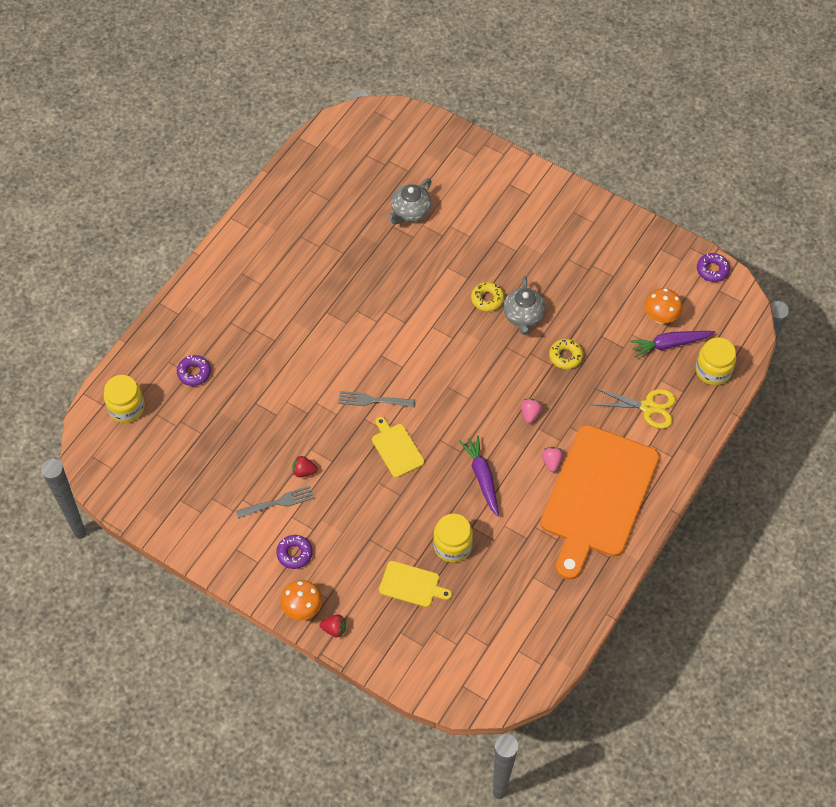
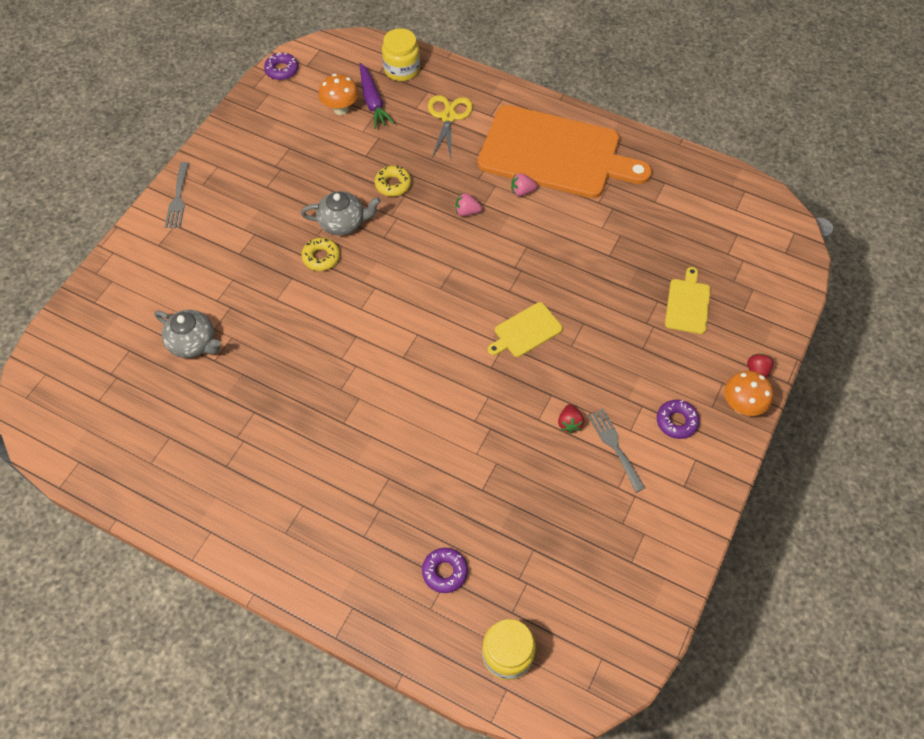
camera: 95 degrees left, 0 degrees up
(372, 400) = (465, 361): grey fork -> grey fork (178, 199)
(452, 546) = (634, 271): yellow jar -> none
(482, 477) = (549, 249): purple carrot -> none

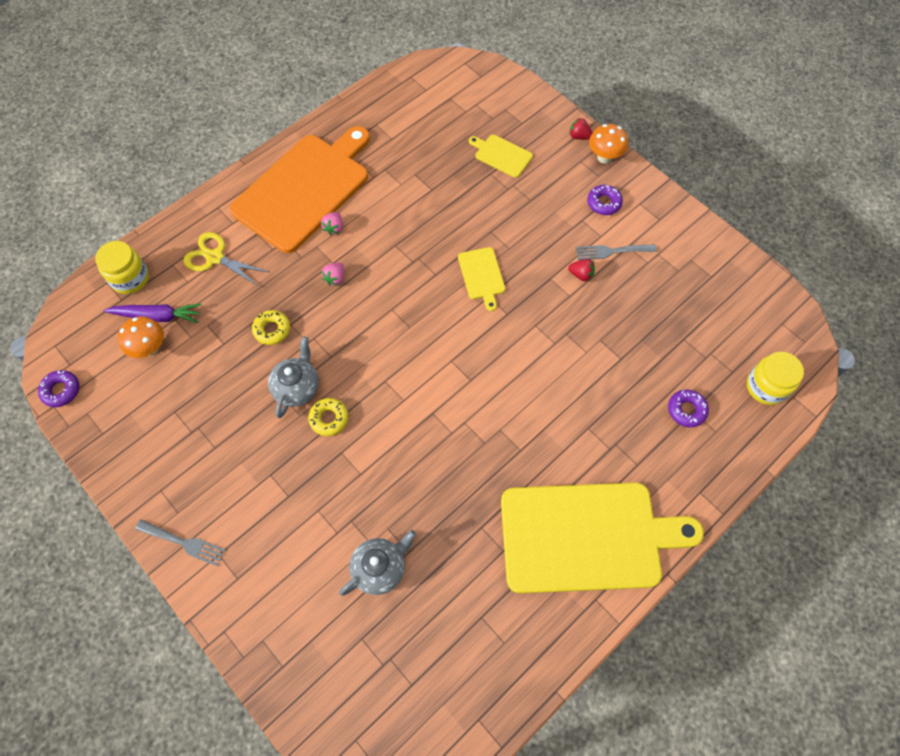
camera: 70 degrees left, 5 degrees up
(271, 506) = (586, 536): none -> yellow cutting board

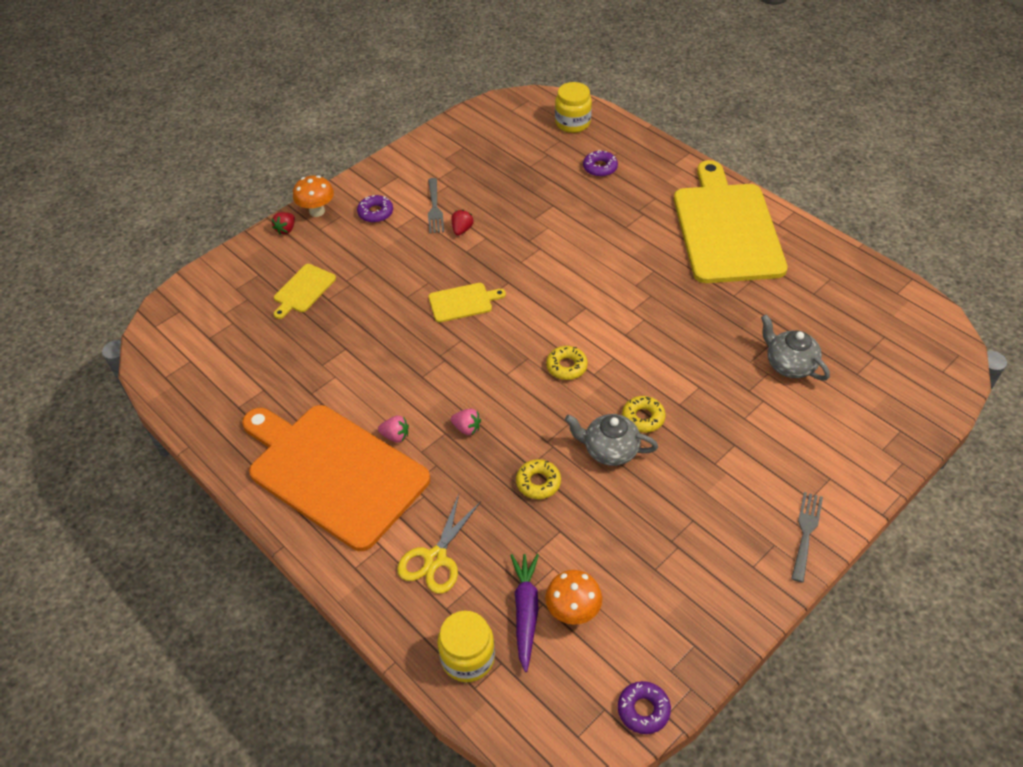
camera: 90 degrees left, 15 degrees down
(396, 358) = (566, 366): none -> yellow donut

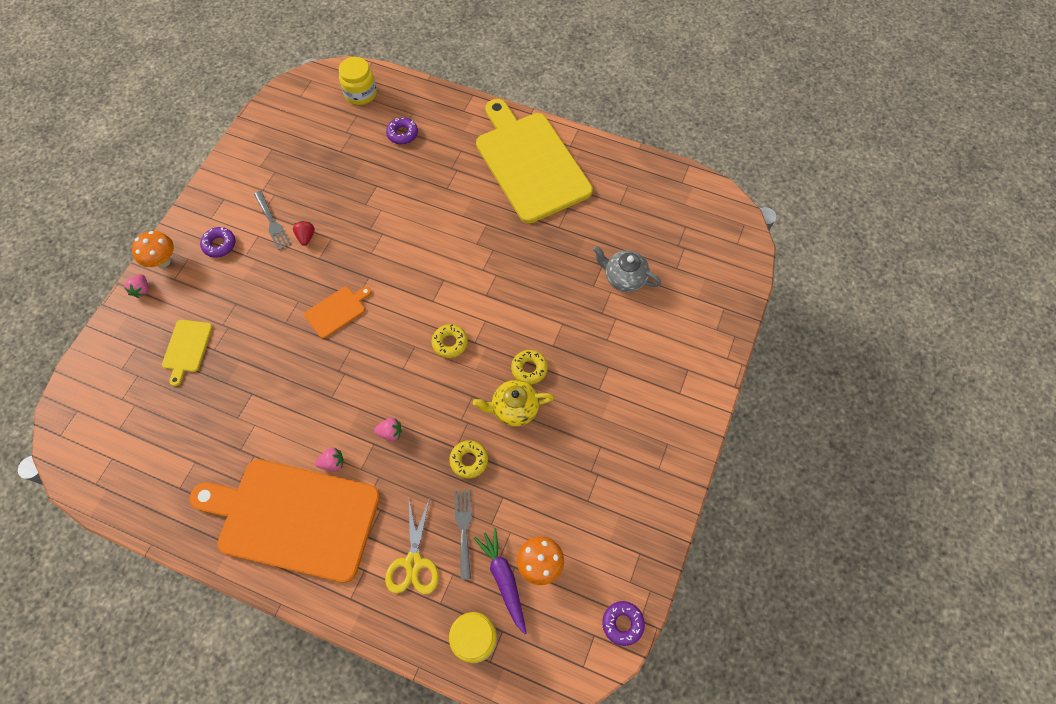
camera: 25 degrees left, 15 degrees up
(286, 229) = (142, 290): red strawberry -> pink strawberry
(462, 302) = (337, 311): yellow cutting board -> orange cutting board
(610, 450) = (514, 408): grey teapot -> yellow teapot
(806, 532) = (686, 423): grey fork -> grey fork (464, 529)

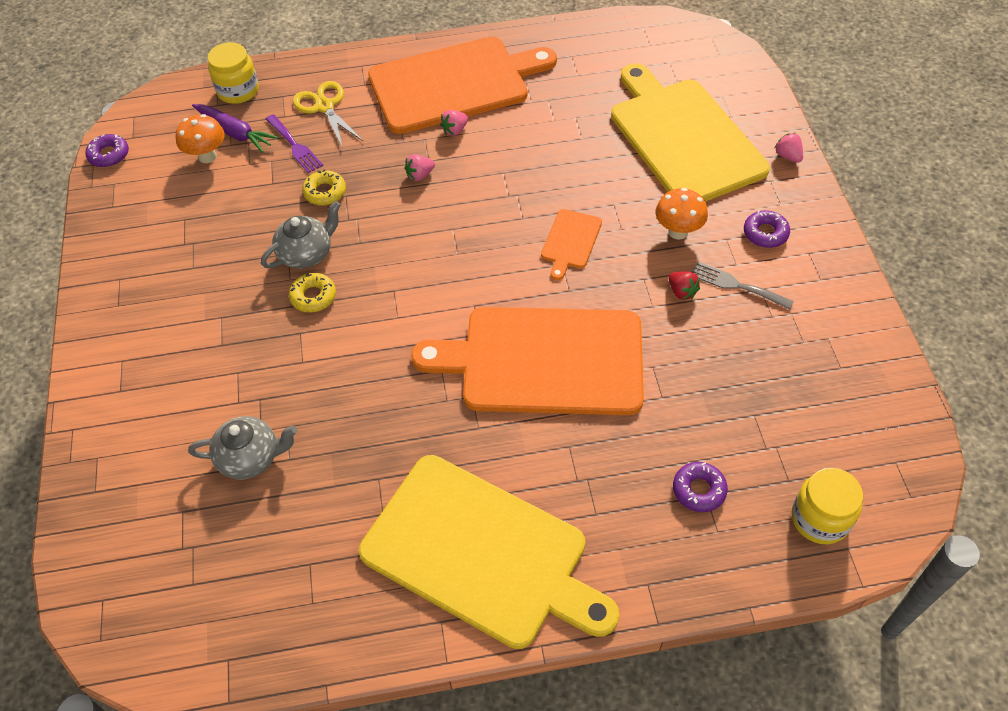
camera: 150 degrees right, 10 degrees down
(163, 261) = (802, 189): orange mushroom -> orange mushroom (678, 232)
(187, 348) = (683, 138): yellow cutting board -> yellow cutting board, size x2.40
(420, 241) = (544, 361): none -> orange cutting board
(450, 343) = (420, 275): yellow donut -> none
(464, 529) = (295, 146): grey fork -> purple fork
(514, 408) = (306, 254): yellow teapot -> grey teapot

